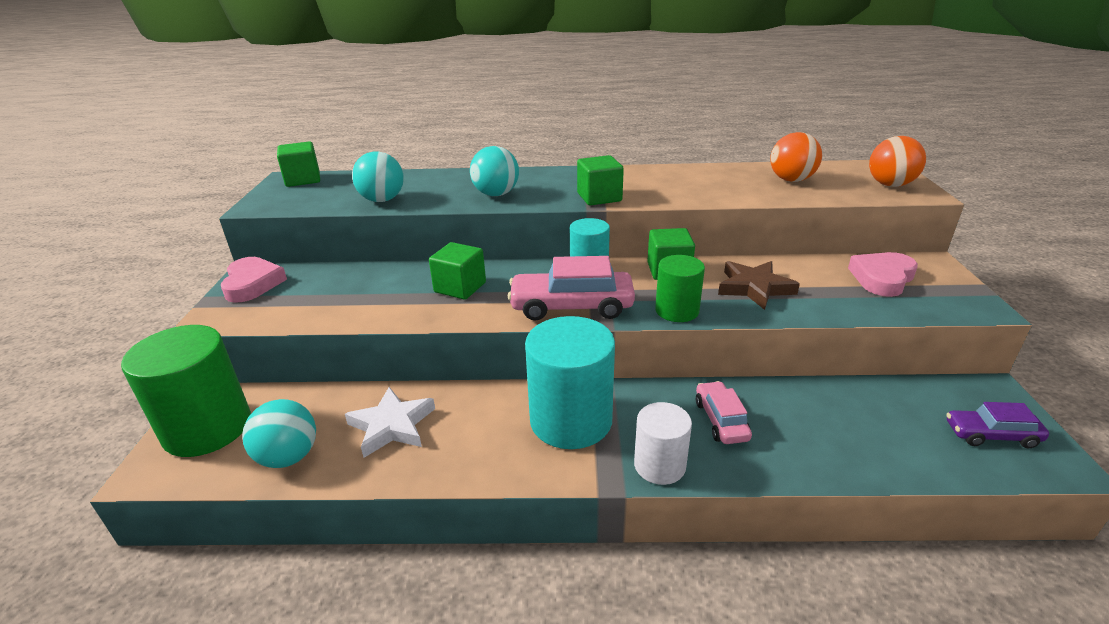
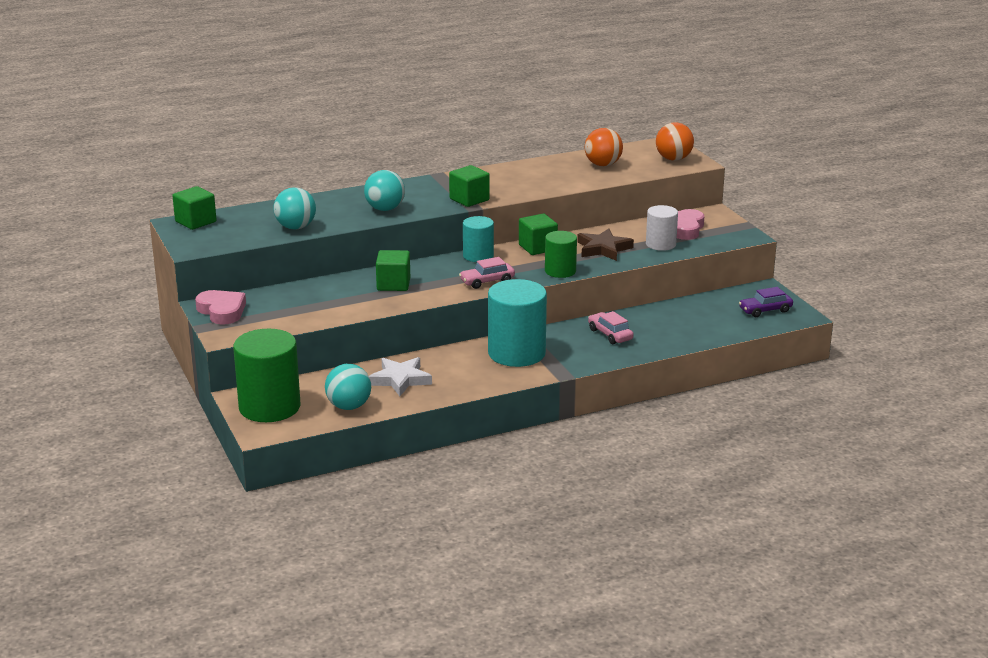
camera: 25 degrees left, 5 degrees down
(571, 306) = (487, 281): pink car -> pink car, size x0.60
(659, 465) = (586, 361): white cylinder -> white cylinder (660, 244)

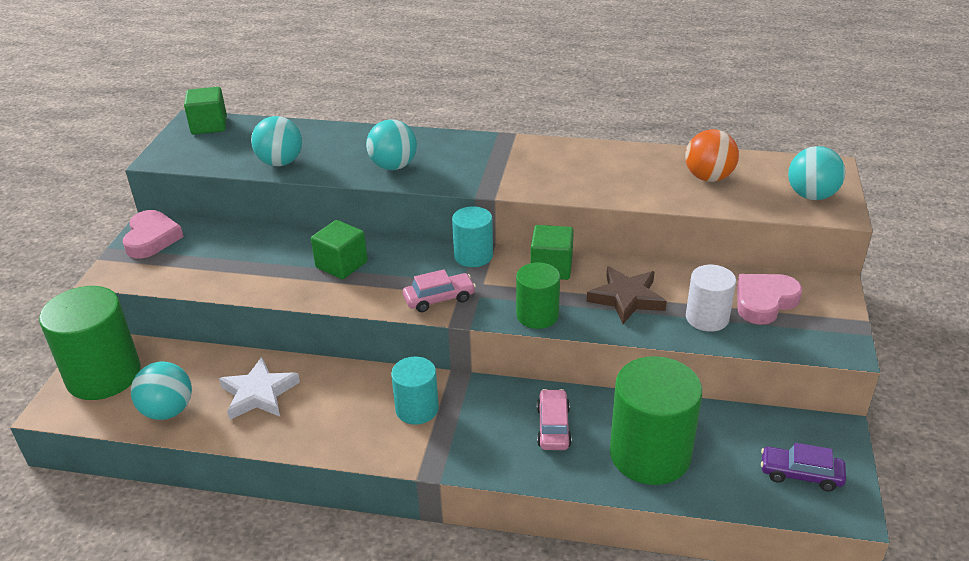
camera: 35 degrees right, 10 degrees up
(469, 199) = (495, 181): green cube -> none
(487, 281) = (439, 299): pink car -> pink car turned 150 degrees clockwise
(516, 353) = (417, 409): turquoise cylinder -> turquoise cylinder, size x0.57
(673, 159) = (811, 196): orange ball -> turquoise ball
(678, 328) = (650, 454): none -> green cylinder

